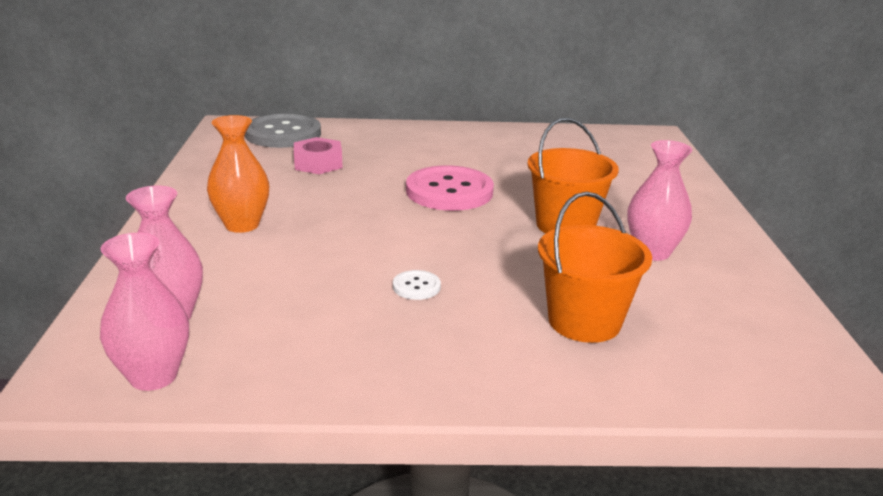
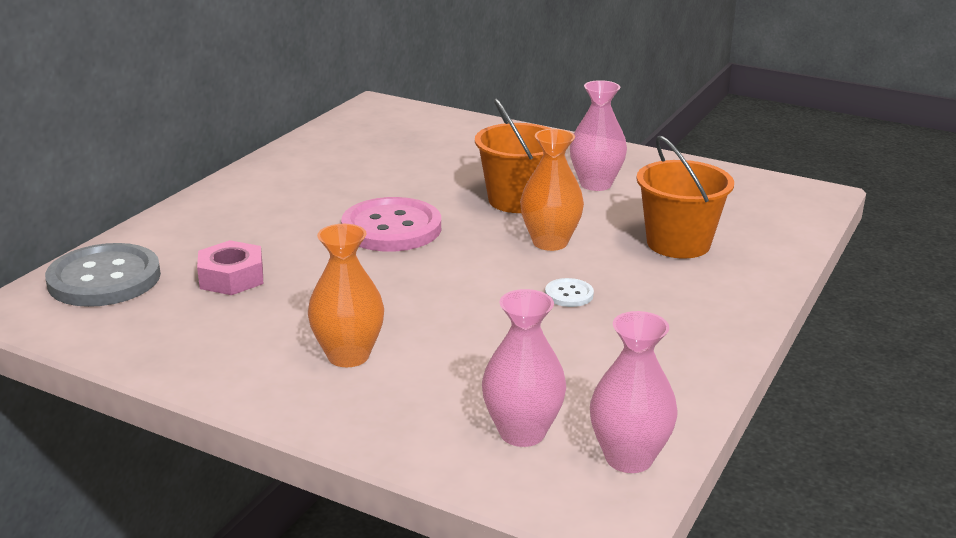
camera: 60 degrees left, 0 degrees up
(504, 257) = (550, 242): none -> orange vase

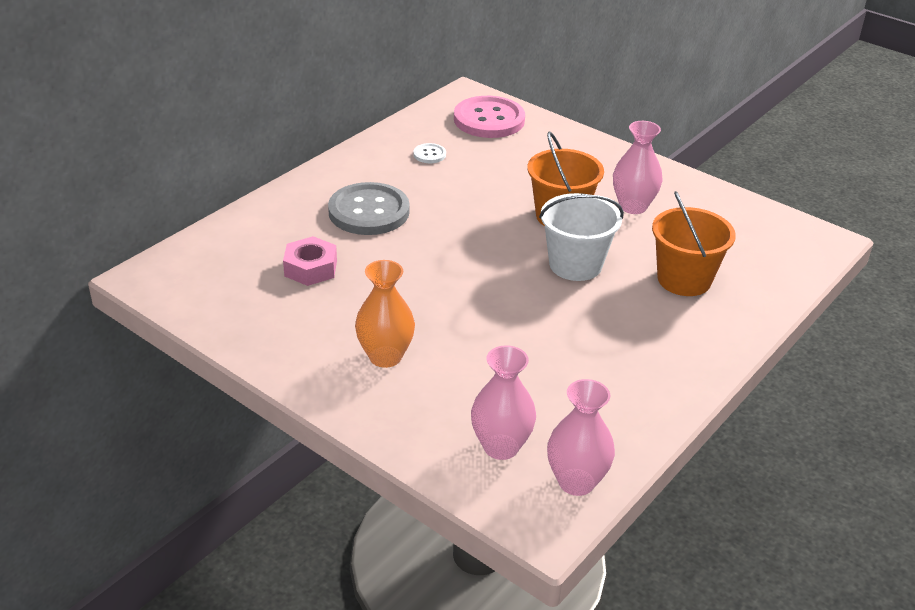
camera: 10 degrees right, 10 degrees up
(104, 279) = (213, 257): grey button -> grey button (369, 211)
(391, 228) = (448, 233): pink button -> pink button (489, 119)
(550, 242) = (575, 265): orange vase -> white bucket
(569, 294) = (575, 320): white button -> white button (429, 154)

